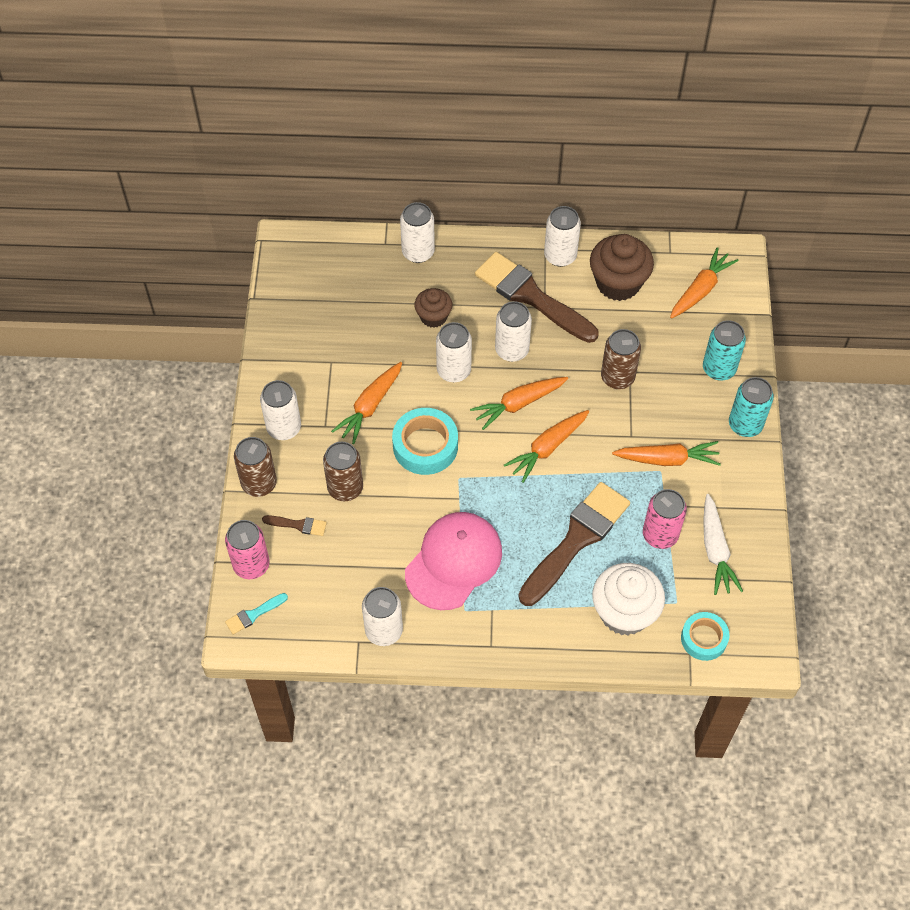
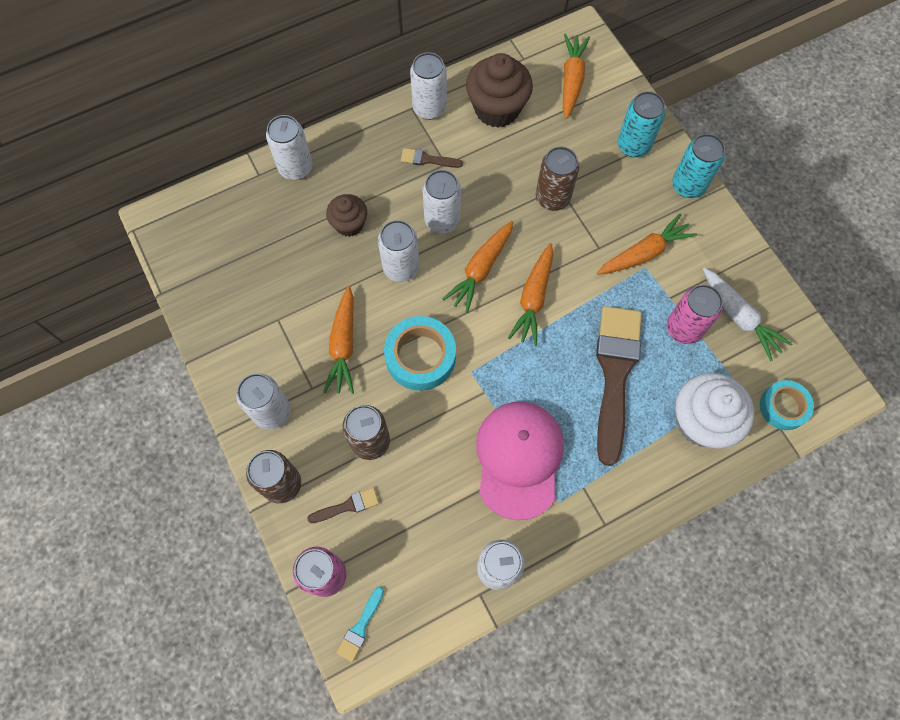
camera: 30 degrees left, 10 degrees up
(531, 296) = (427, 159): brown brush -> brown brush, size x0.42

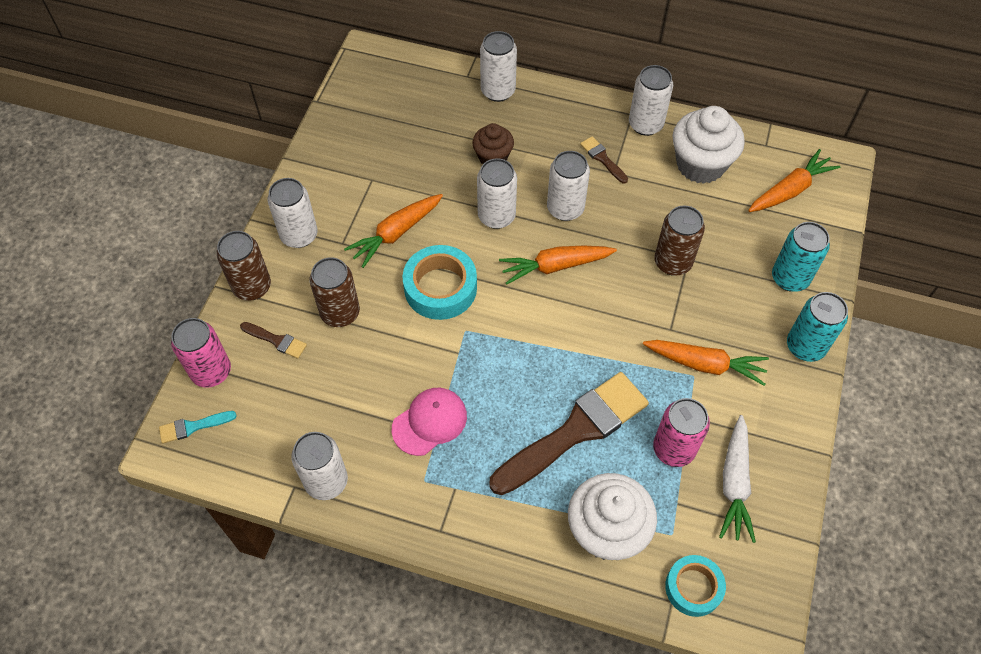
camera: 45 degrees right, 10 degrees down
(497, 109) = (700, 164): brown cupcake -> white cupcake
(519, 459) = (429, 422): pink cap -> pink cap, size x0.63
(533, 298) = (573, 321): orange carrot -> none

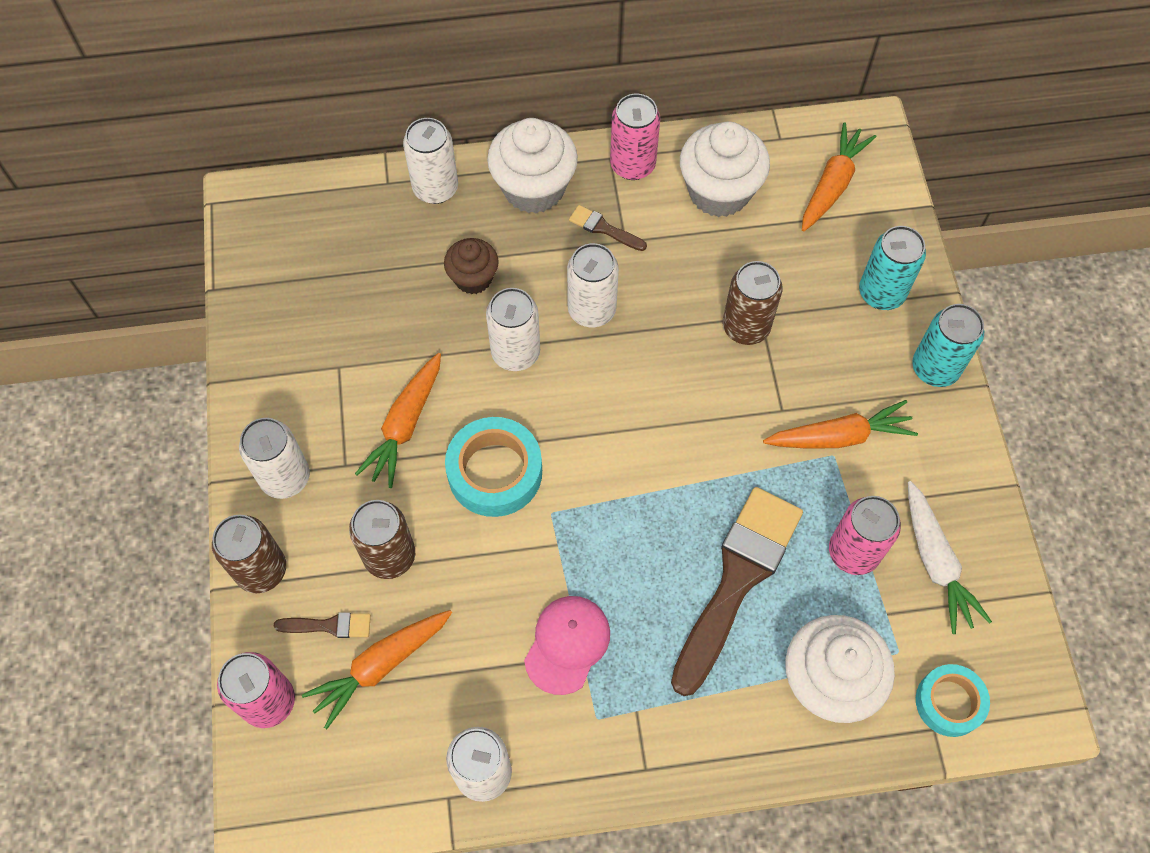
camera: 25 degrees left, 5 degrees up
(193, 427) = (284, 782): turquoise brush -> none
(555, 266) = (616, 388): orange carrot -> orange carrot (380, 666)
(566, 115) = (534, 188): none -> white cupcake
(645, 124) = (632, 165): white can -> pink can

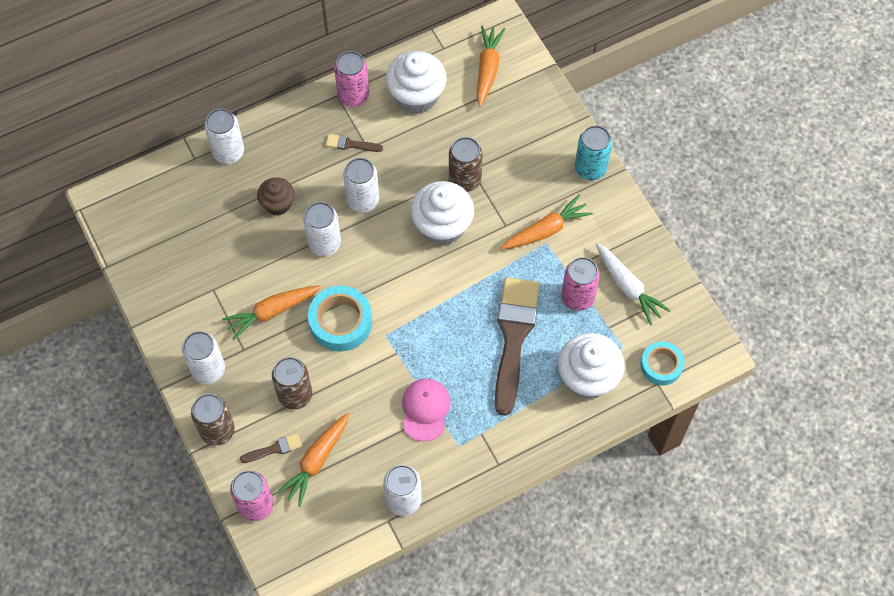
camera: 20 degrees left, 0 degrees up
(405, 425) = (272, 312): orange carrot -> orange carrot turned 60 degrees clockwise
(534, 188) = (294, 131): white cupcake -> white cupcake (442, 226)
(881, 293) = (542, 131): turquoise can -> none

